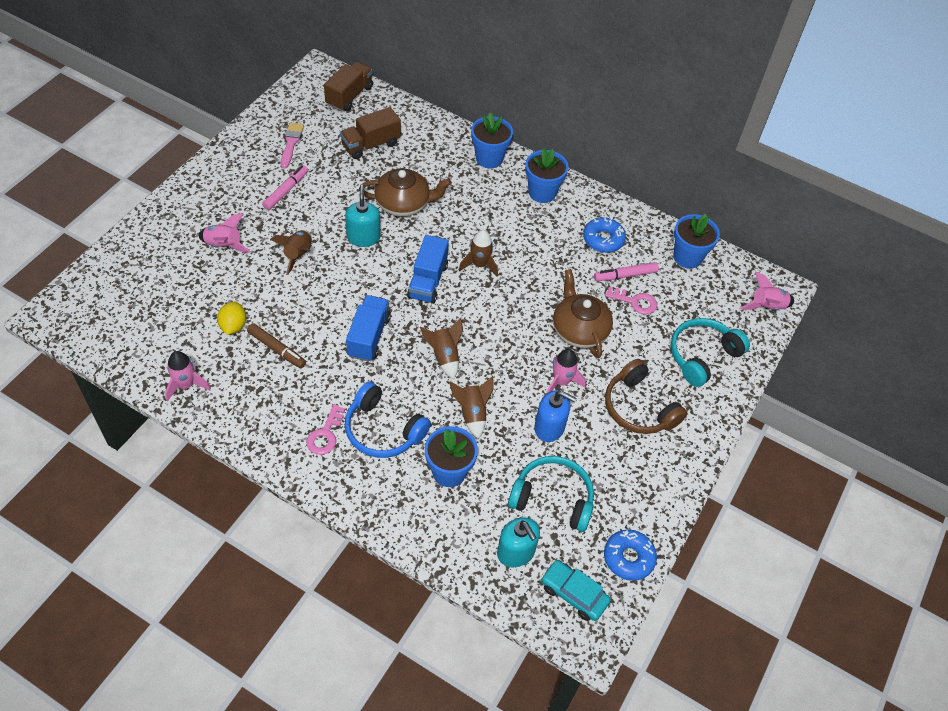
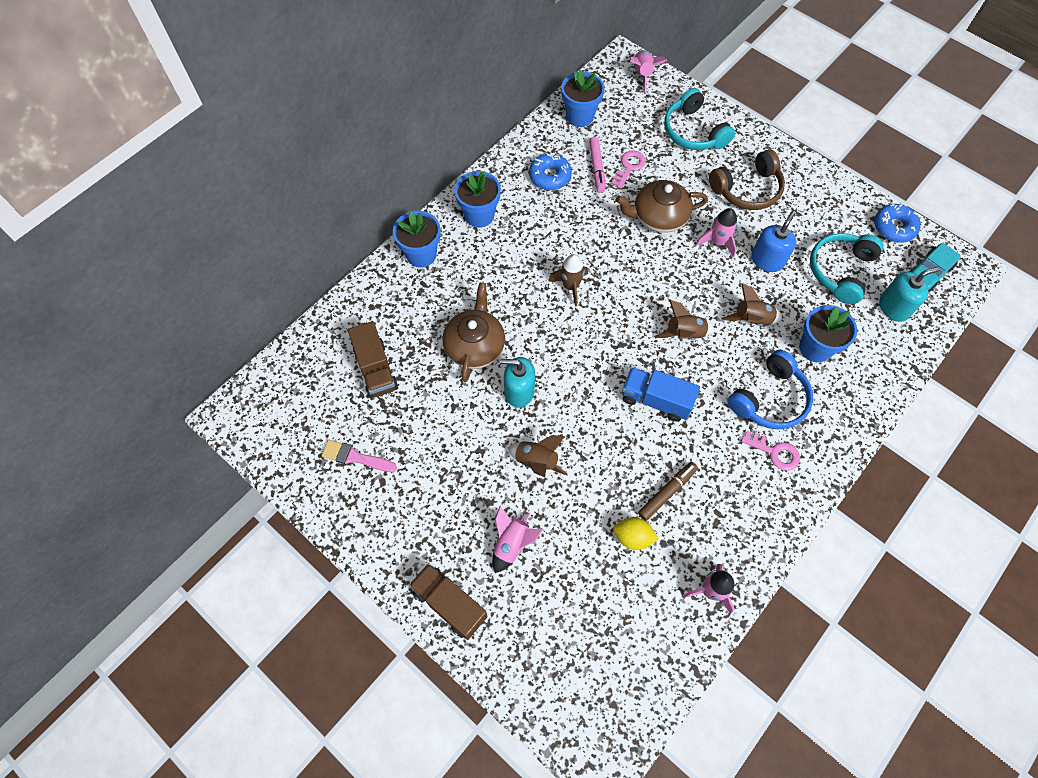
camera: 75 degrees left, 10 degrees up
(286, 191) = (435, 468): pink marker -> none
(349, 96) = (287, 384): brown truck -> brown truck (449, 604)
(428, 281) = (587, 336): blue truck -> none

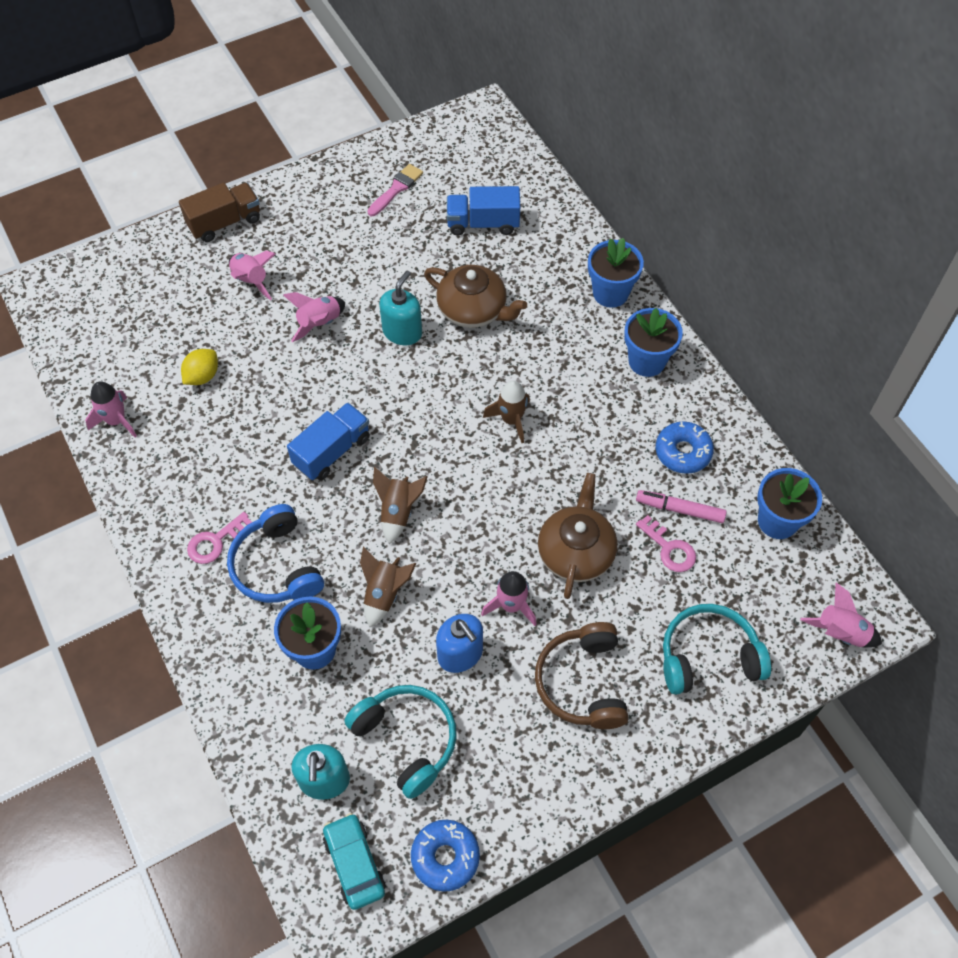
camera: 110 degrees right, 5 degrees down
(376, 369) = (483, 223): brown truck -> blue truck
(536, 461) = (319, 323): brown rocket -> pink rocket
(667, 492) = (229, 422): brown marker -> none

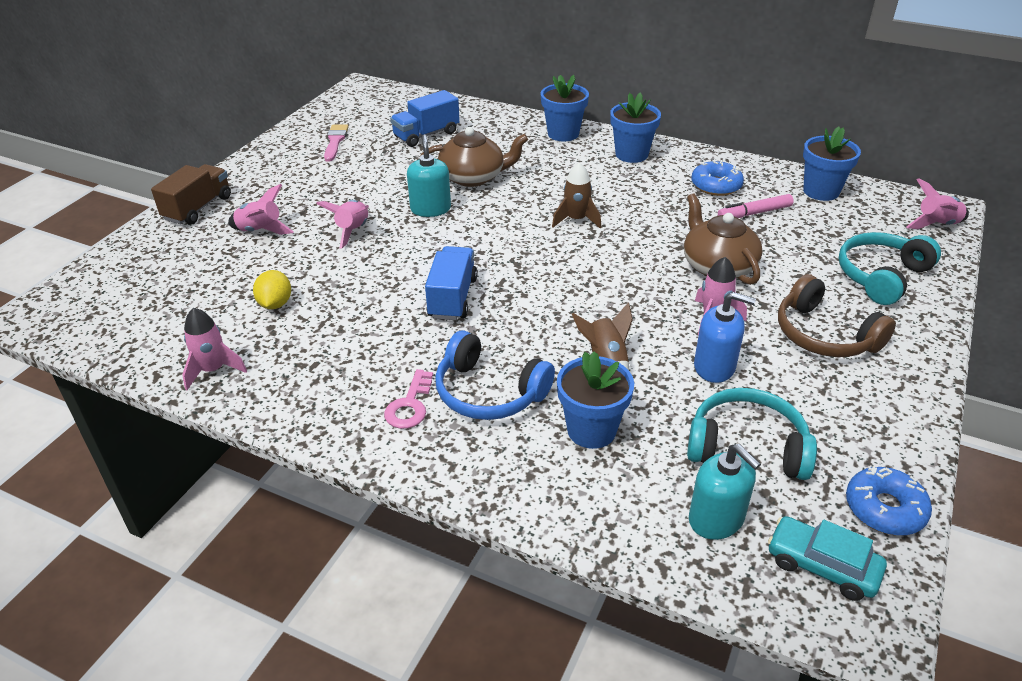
camera: 35 degrees left, 20 degrees down
(398, 512) = (554, 308): brown rocket -> none
(669, 549) = (776, 235): pink key -> none

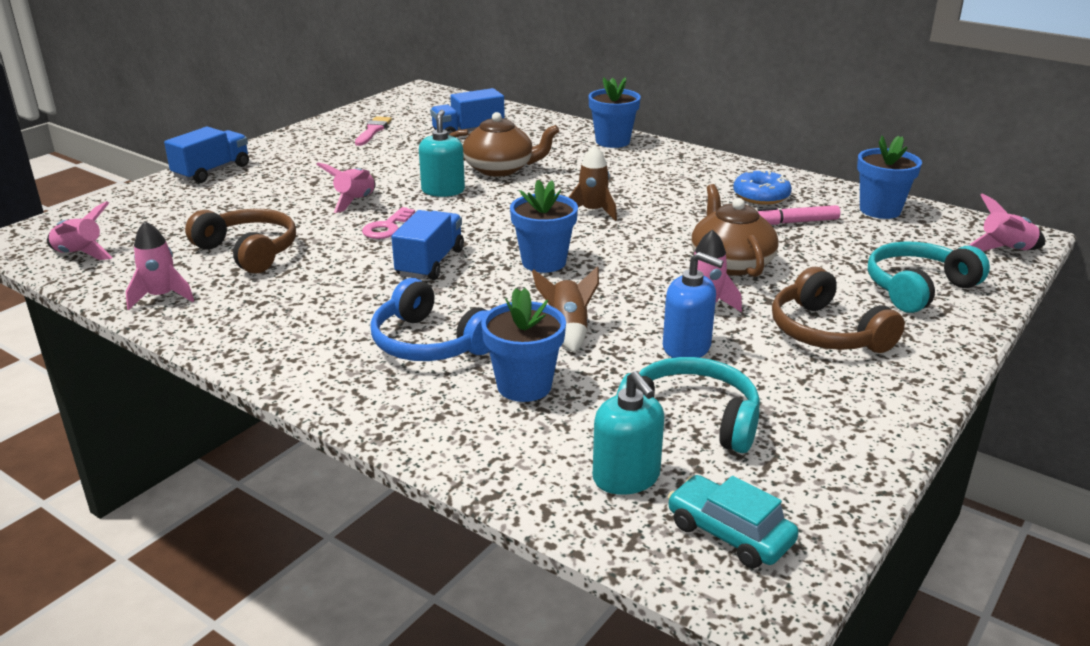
camera: 10 degrees right, 10 degrees down
(198, 208) = (212, 171): brown truck -> blue truck
(260, 231) = (263, 194): pink rocket -> pink rocket (80, 254)
(275, 304) = (249, 251): yellow lemon -> brown headphones
(410, 405) = (342, 345): pink key -> pink key (387, 227)
(631, 154) = (679, 163): blue flower pot -> blue flower pot (544, 262)
(884, 509) = (827, 492): blue donut -> none

